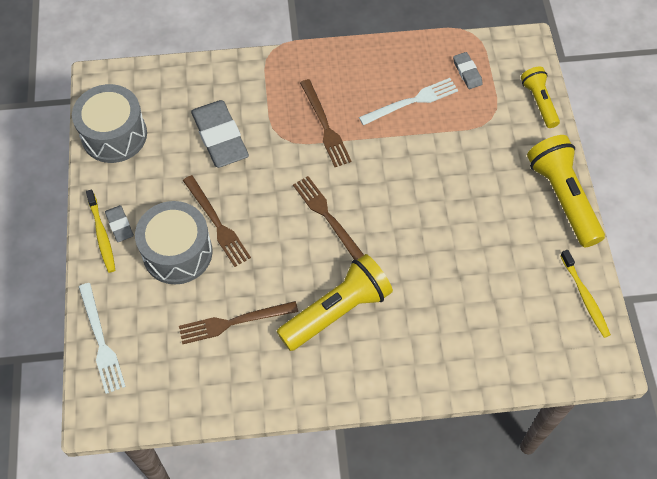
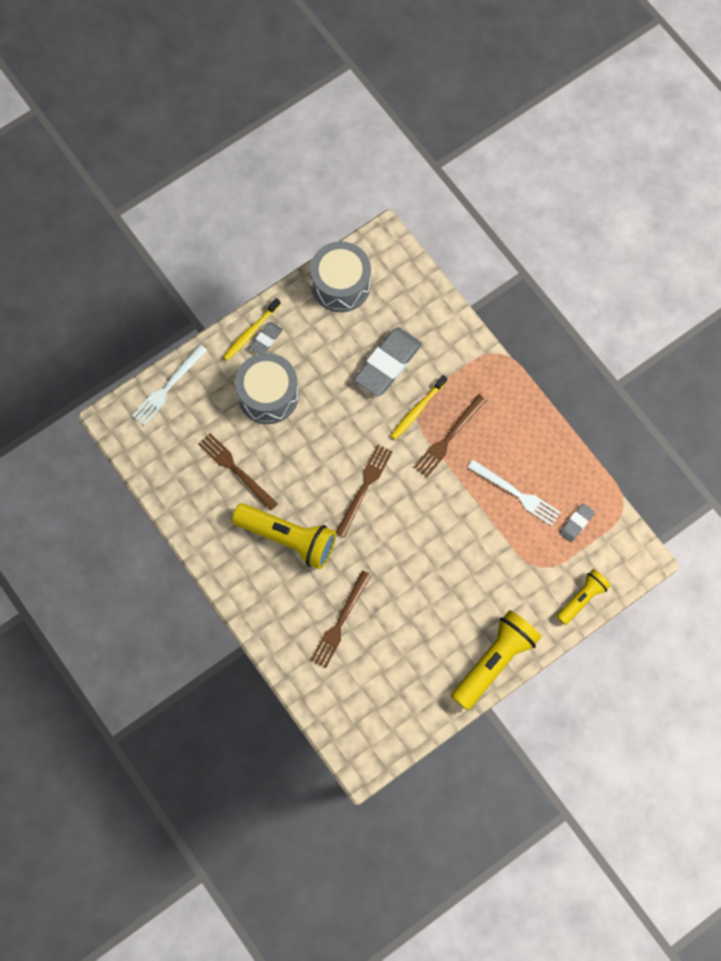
camera: 60 degrees right, 10 degrees up
(217, 223) = (309, 408): brown fork -> brown fork (340, 622)
(585, 297) = (410, 720): yellow toothbrush -> yellow toothbrush (417, 410)

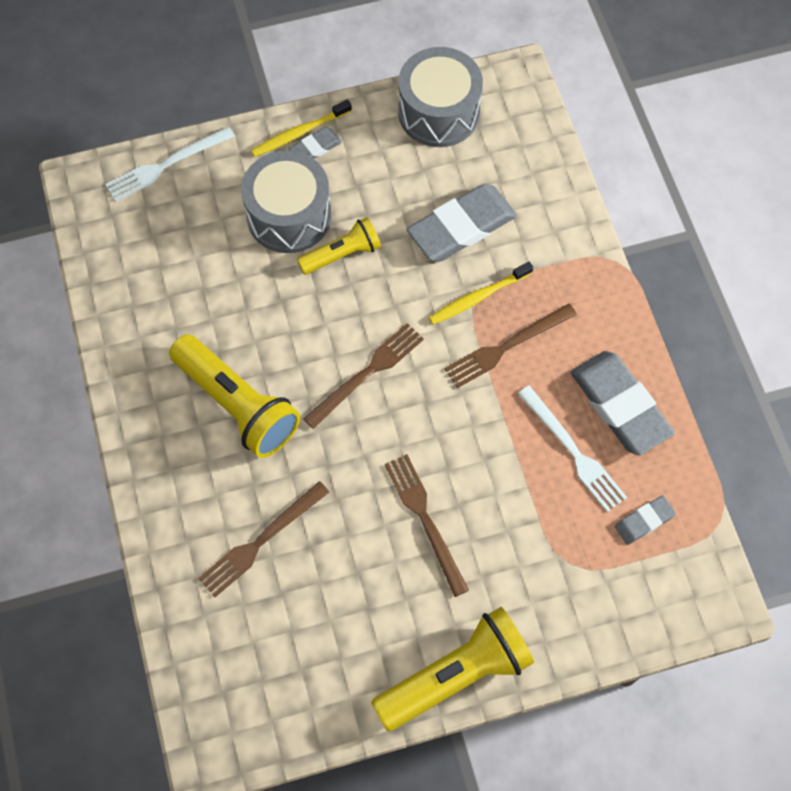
camera: 20 degrees right, 5 degrees down
(235, 470) = (207, 294): brown fork -> brown fork (425, 519)
(535, 452) = (620, 405): none -> grey eraser
(582, 598) = (616, 630): yellow flashlight -> yellow flashlight (342, 254)

